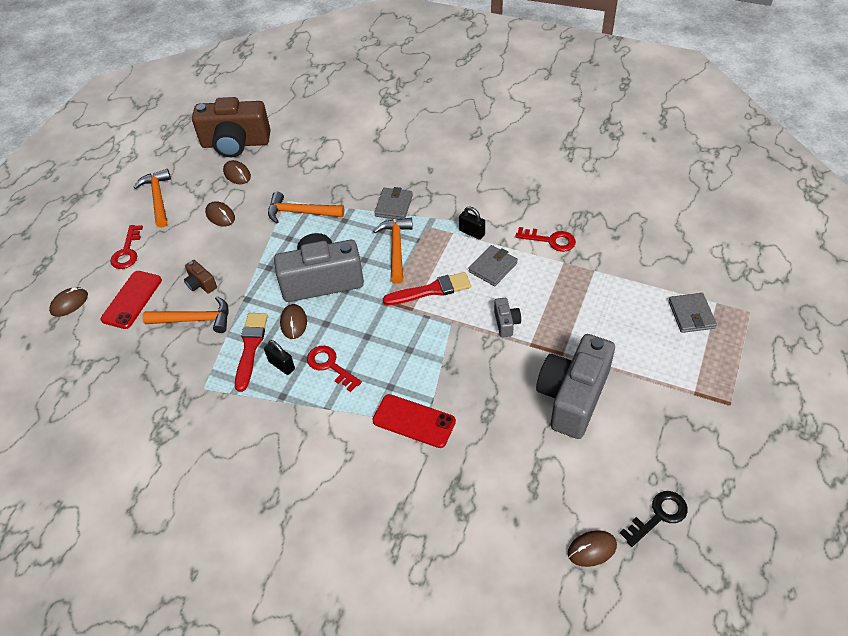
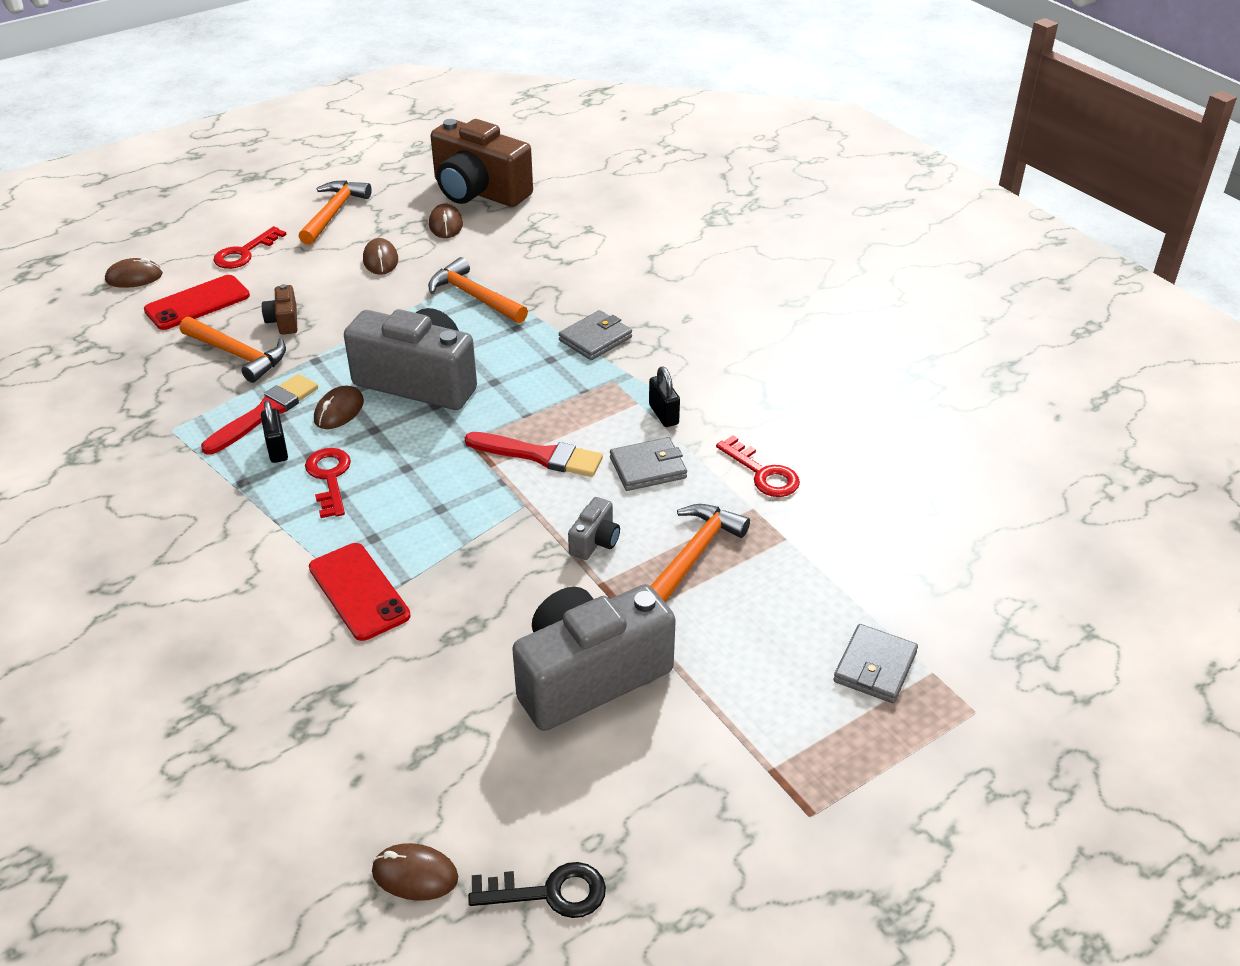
camera: 30 degrees right, 10 degrees down
(396, 248) = (547, 387): orange hammer -> orange hammer (694, 554)

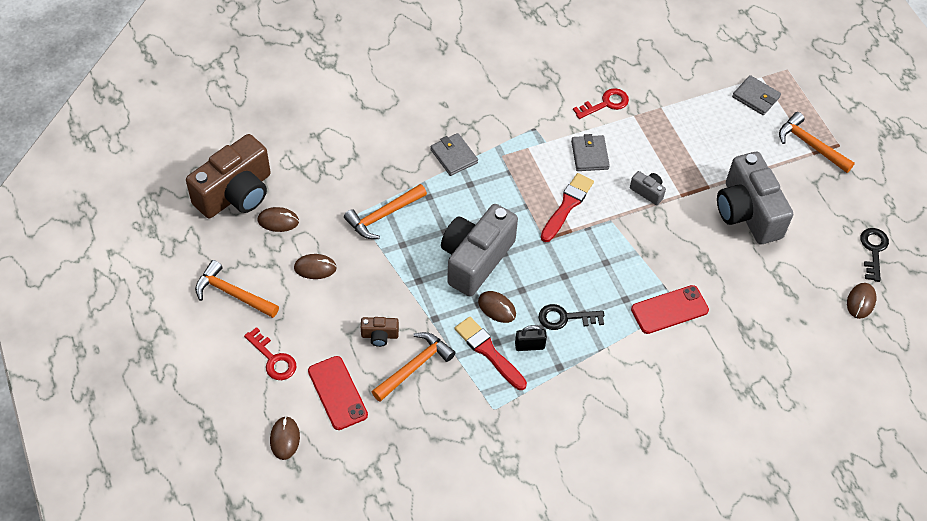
camera: 80 degrees left, 15 degrees up
(329, 478) = (565, 318): red key -> black key
(663, 414) = (541, 137): black padlock -> none
(694, 554) = (665, 149): orange hammer -> orange hammer (810, 145)

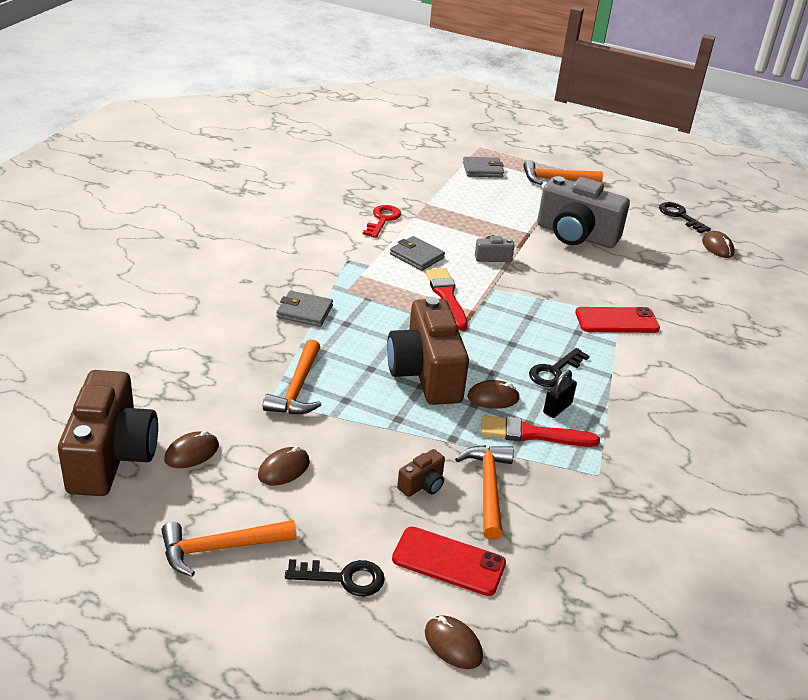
camera: 45 degrees left, 20 degrees down
(273, 359) = (343, 578): red key -> black key
(475, 259) = (426, 373): grey camera -> brown camera
(669, 310) = (616, 321): red phone -> red phone turned 60 degrees clockwise

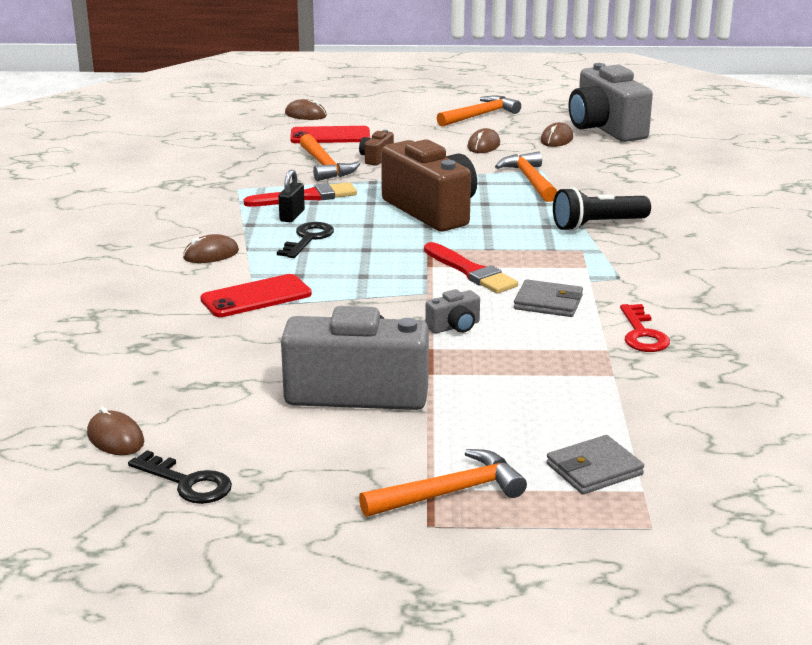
camera: 160 degrees right, 10 degrees down
(111, 456) = (605, 128): brown camera -> grey camera
(304, 311) = (597, 225): grey wallet -> black flashlight
(343, 578) = (392, 120): black key -> none
(493, 398) = (356, 210): brown mouse -> brown mouse (211, 254)

